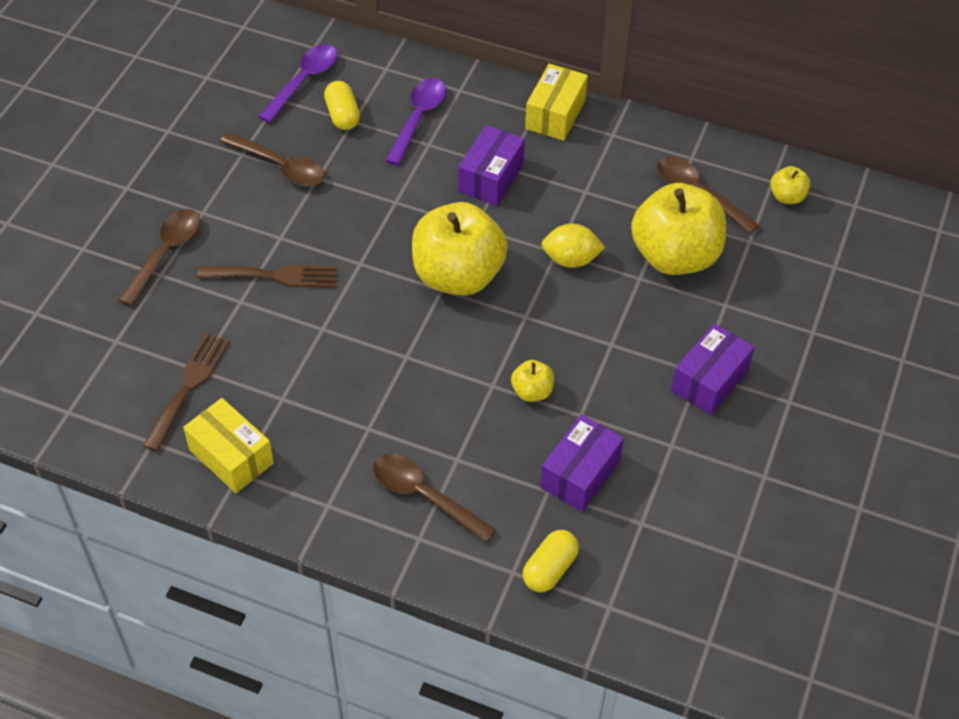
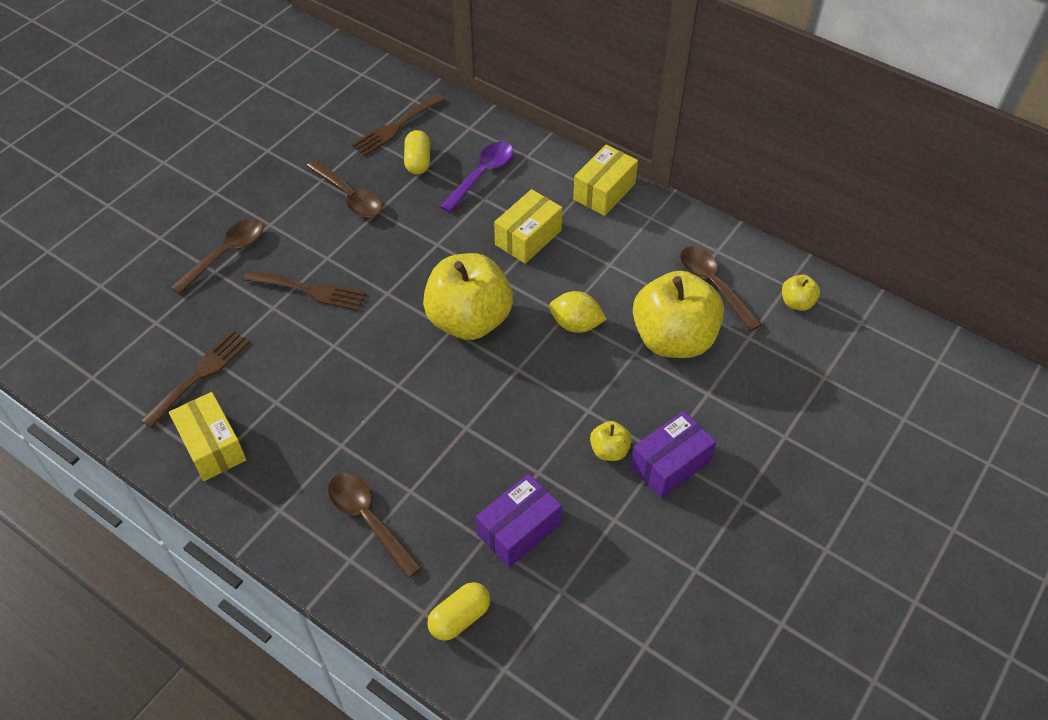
camera: 15 degrees right, 0 degrees up
(303, 81) = (395, 127): purple spoon -> brown fork
(491, 178) = (528, 237): purple box -> yellow box
(532, 391) = (500, 441): yellow apple -> yellow apple (609, 450)

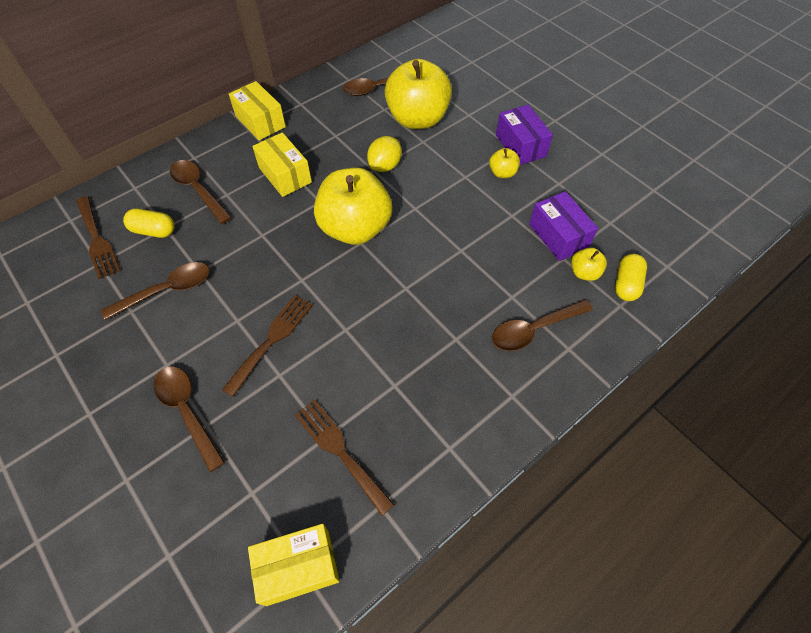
camera: 75 degrees left, 5 degrees up
(212, 446) = (430, 447): yellow box -> yellow box (298, 567)
(459, 618) = (626, 284): yellow capsule -> yellow capsule turned 45 degrees clockwise
(482, 175) = (198, 190): purple spoon -> brown spoon
(797, 303) = (409, 56): yellow apple -> yellow apple (584, 273)

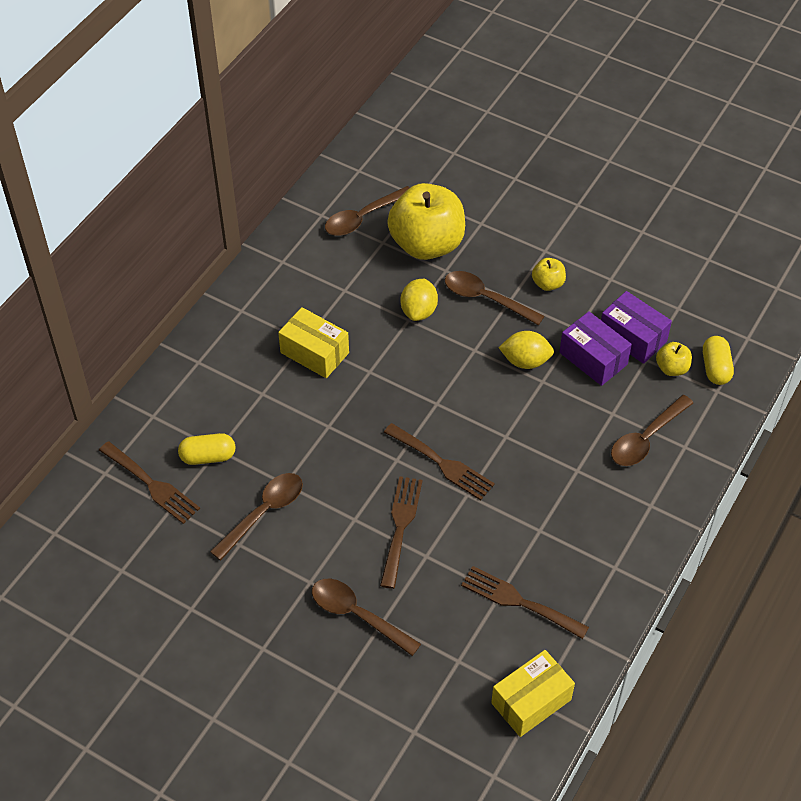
camera: 20 degrees left, 5 degrees down
(198, 190) = (228, 398): brown spoon -> brown spoon (486, 299)
(260, 121) = (248, 297): yellow box -> none
(338, 295) = (442, 464): none -> brown fork
(355, 228) = (423, 390): yellow apple -> none
(454, 229) = (525, 361): none -> yellow lemon
(520, 146) = (553, 246): purple box -> purple box (593, 358)

